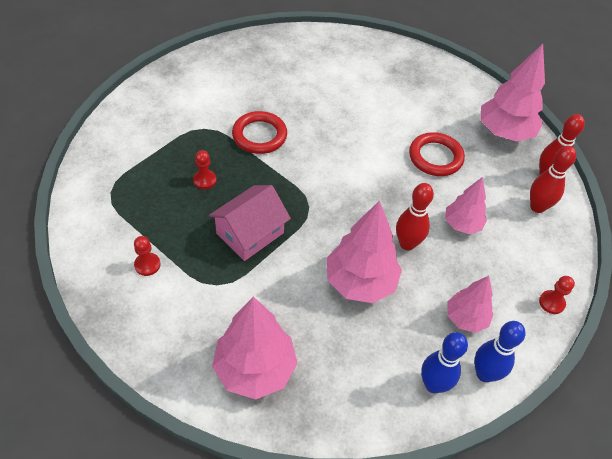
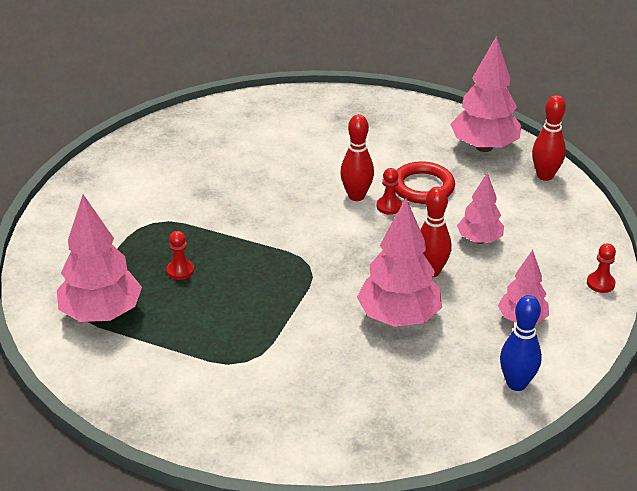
camera: 15 degrees left, 15 degrees down
(147, 265) = (158, 364): red pawn -> red pawn (389, 206)
(250, 233) = (257, 306): pink house -> none
(255, 369) = (327, 422): pink tree -> pink tree (102, 314)
(259, 135) = (220, 214): red ring -> none
(484, 374) = (562, 360): blue bowling pin -> none
(537, 207) = (548, 205): red bowling pin -> red bowling pin (356, 196)

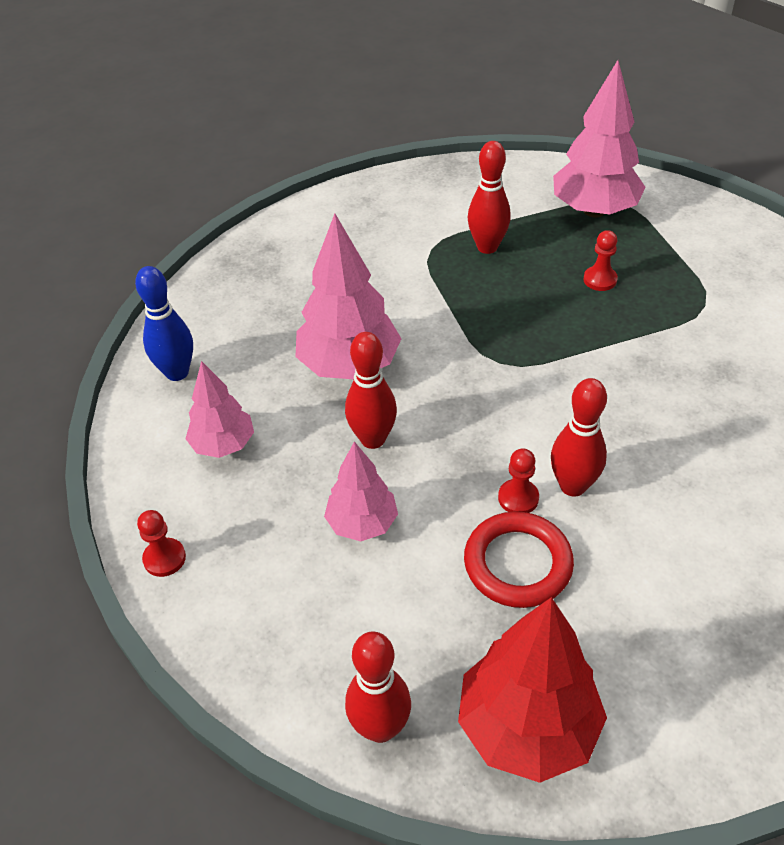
camera: 140 degrees right, 10 degrees up
(209, 336) = (487, 247): none -> red bowling pin
(484, 147) = (527, 726): pink tree -> red tree

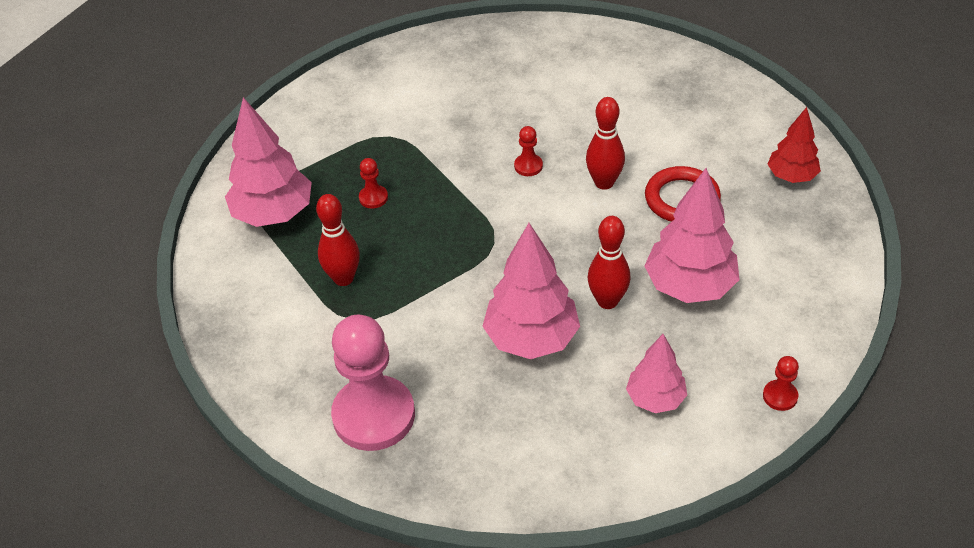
camera: 105 degrees left, 0 degrees up
(177, 372) = (586, 468): blue bowling pin -> none
(313, 248) = (374, 415): none -> pink pawn
(362, 523) = (689, 286): pink tree -> pink tree, size x1.66
(380, 727) = (831, 239): red bowling pin -> none
(518, 498) = (627, 208): red pawn -> red pawn (528, 166)
(527, 726) = (791, 176): red tree -> red tree, size x0.60

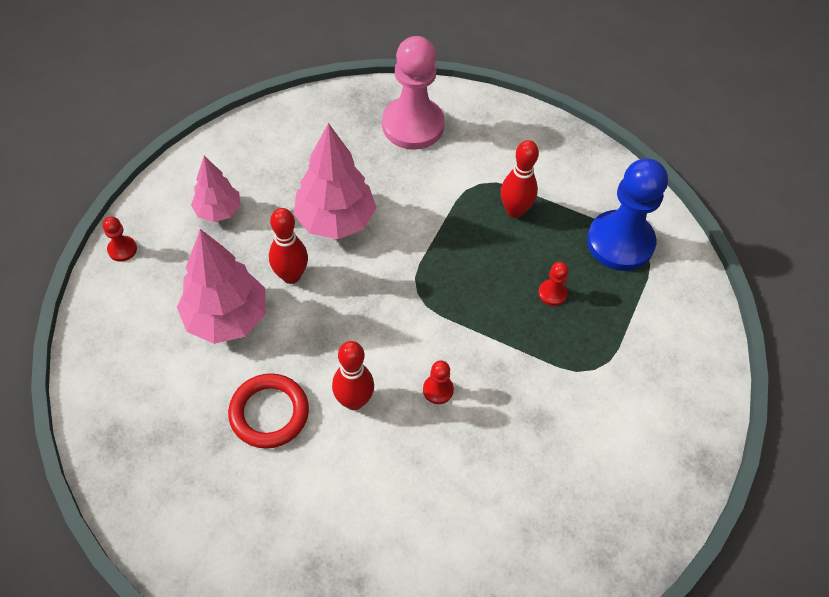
camera: 145 degrees right, 10 degrees up
(274, 214) = (620, 242): pink tree -> blue pawn
(791, 176) = (165, 493): red tree -> none

